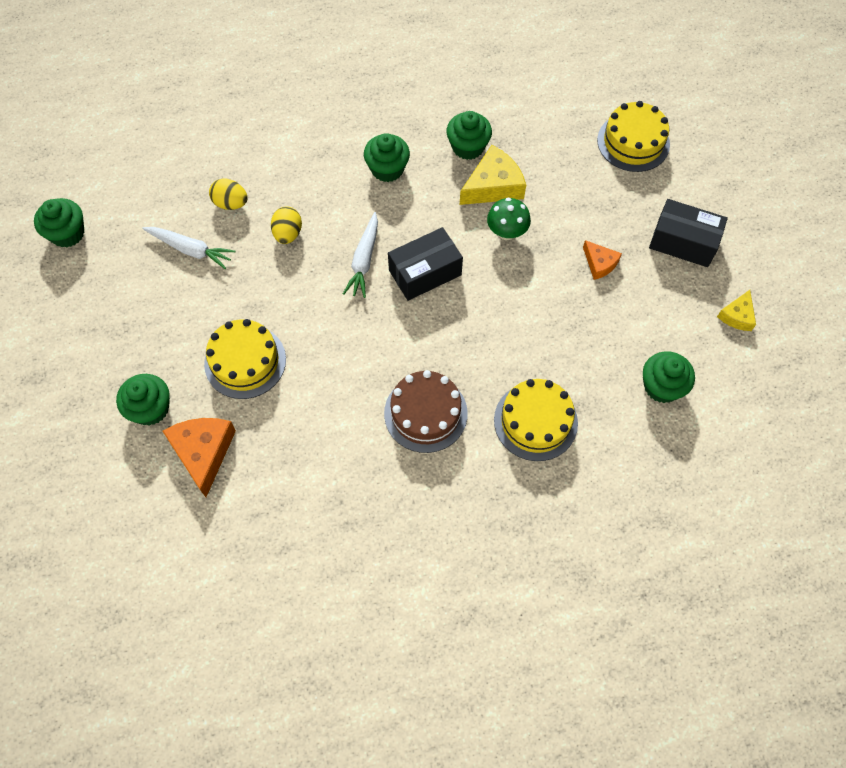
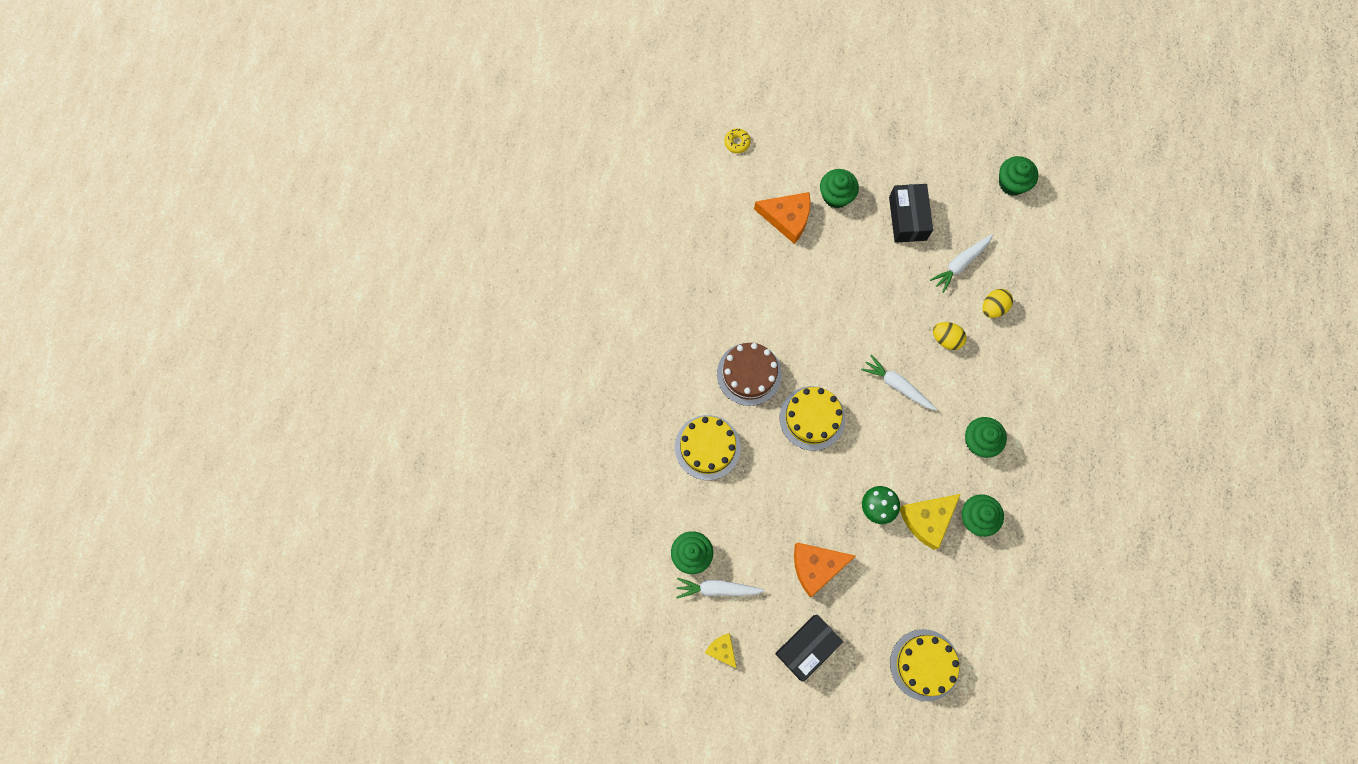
camera: 115 degrees right, 10 degrees up
(114, 560) = (737, 142): none -> yellow donut
(245, 361) = (846, 269): yellow cake -> yellow cake (812, 418)
(425, 273) = (866, 426): black box -> black box (907, 218)
(493, 186) = (927, 519): yellow cheese -> yellow cheese turned 60 degrees clockwise
(599, 263) = (816, 566): orange cheese -> orange cheese, size x1.74
(680, 345) = (717, 589): none -> white carrot

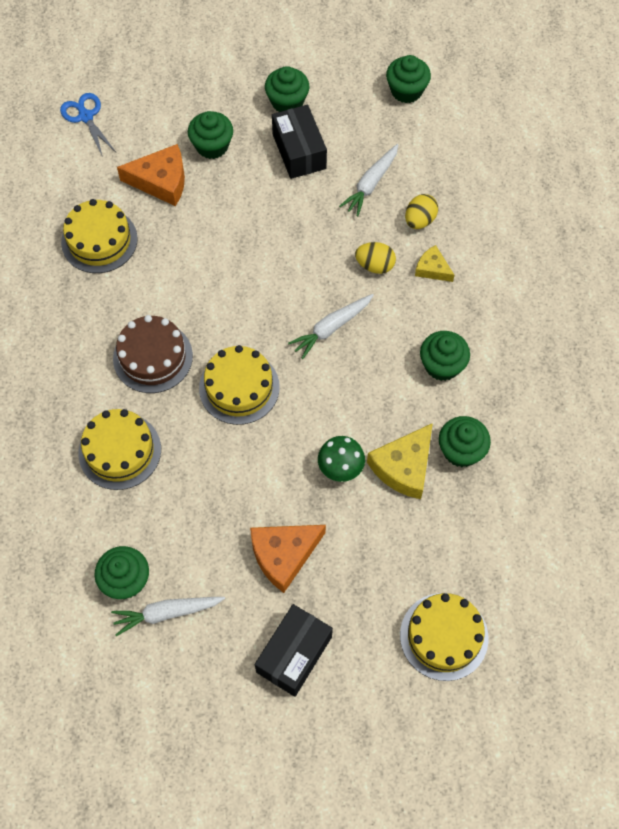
camera: 15 degrees left, 10 degrees down
(722, 650) = (188, 686): yellow cheese -> yellow cheese (432, 269)
(726, 260) = (99, 240): none -> yellow cake
(737, 142) = (86, 117): yellow donut -> blue scissors
(897, 385) = (331, 328): white carrot -> white carrot turned 60 degrees counterclockwise
(908, 169) = (287, 102): none -> green cupcake

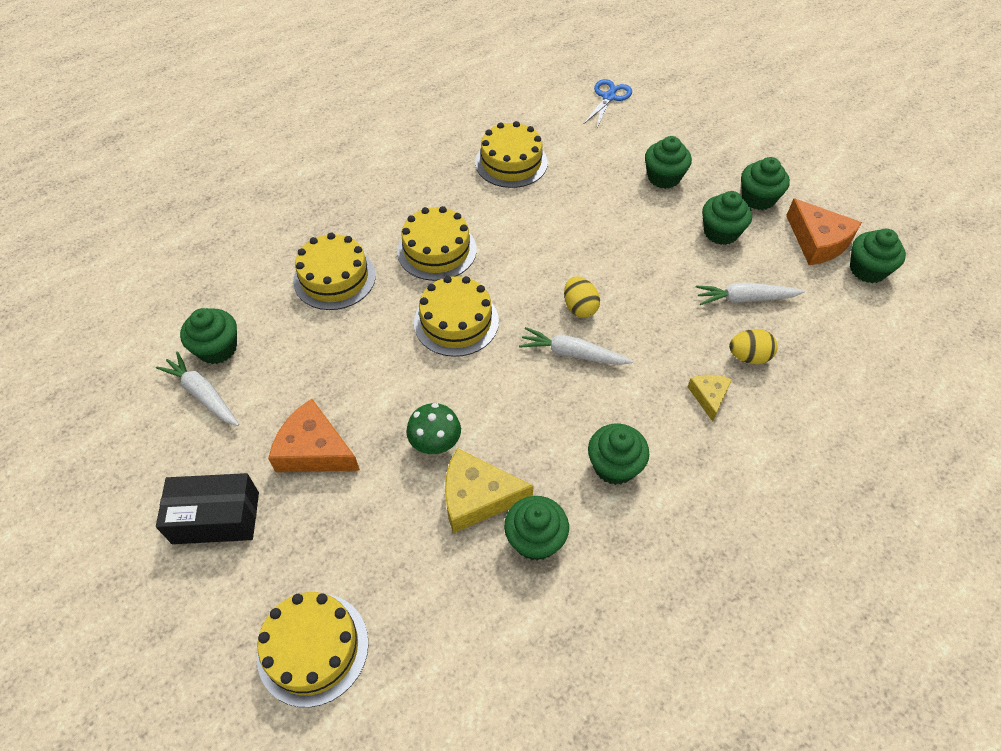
camera: 55 degrees right, 10 degrees down
(153, 357) = (436, 250): brown cake -> yellow cake
(161, 181) = (599, 167): orange cheese -> orange cheese (818, 241)
(299, 151) = (721, 232): black box -> green cupcake
(375, 265) = (667, 349): yellow egg -> yellow egg (579, 307)

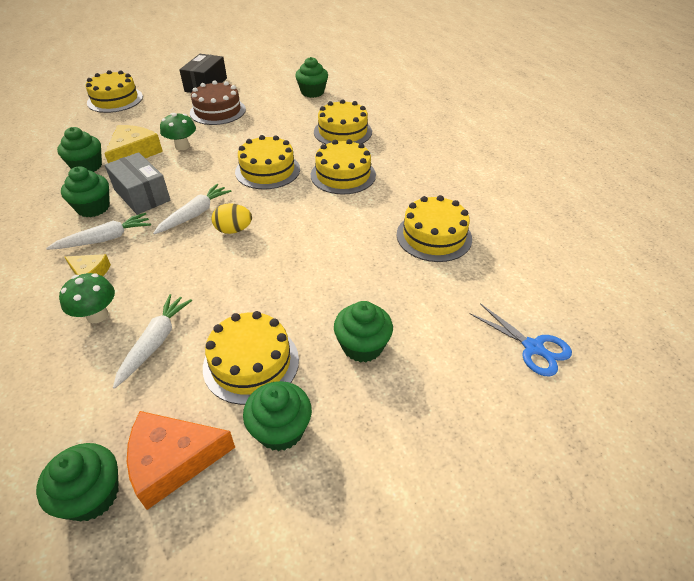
camera: 110 degrees right, 10 degrees down
(203, 394) = (283, 86): white carrot -> white carrot (105, 239)
(314, 450) = (218, 111): orange cheese -> brown cake
(564, 427) = (142, 195): none -> grey box
(721, 232) = (251, 363): green cupcake -> yellow cake
(748, 357) = (97, 315): yellow egg -> green mushroom

